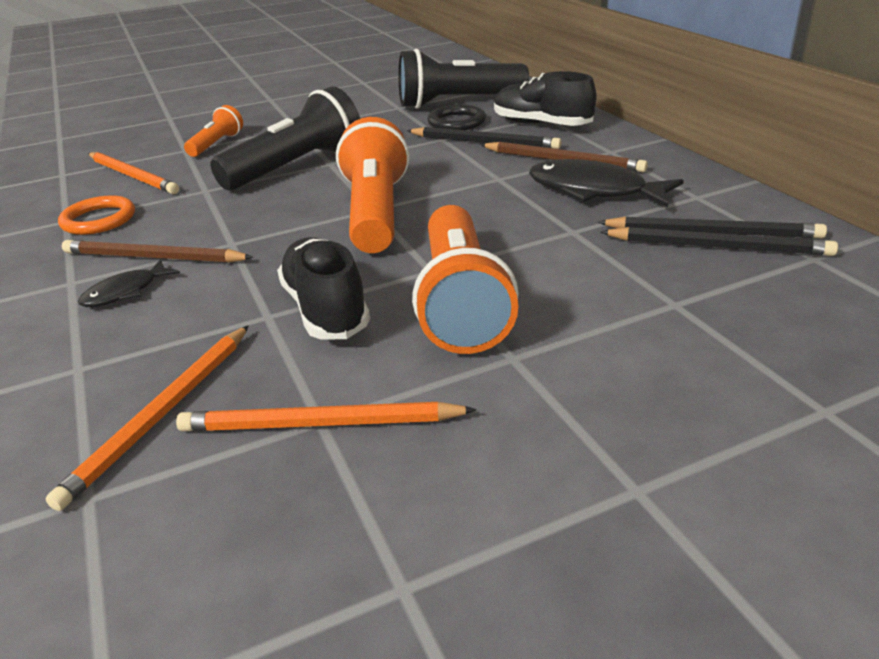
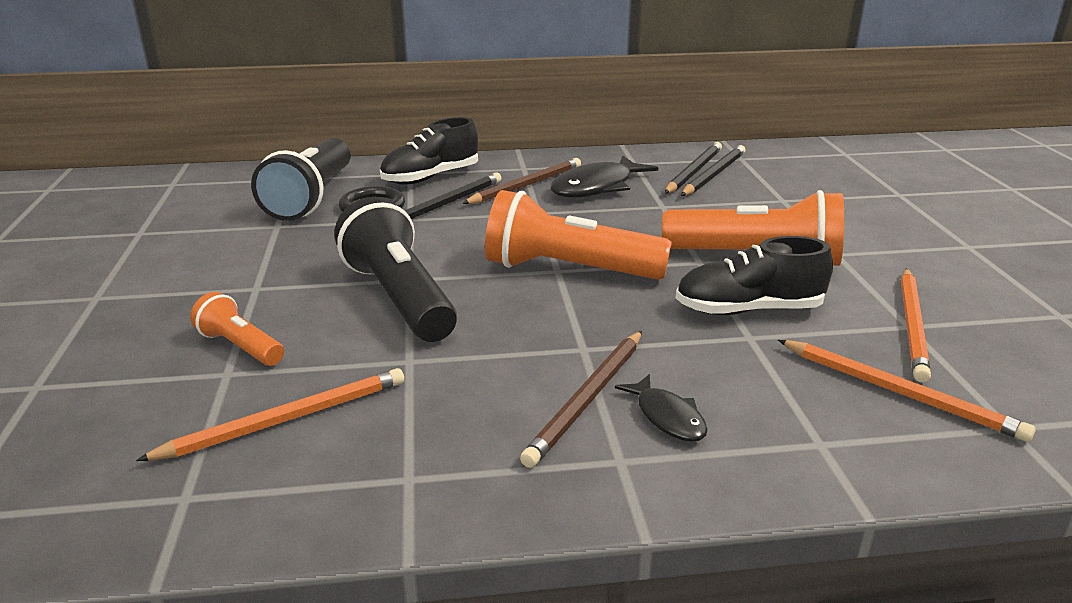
camera: 75 degrees left, 5 degrees down
(99, 220) = (434, 446): orange ring -> none

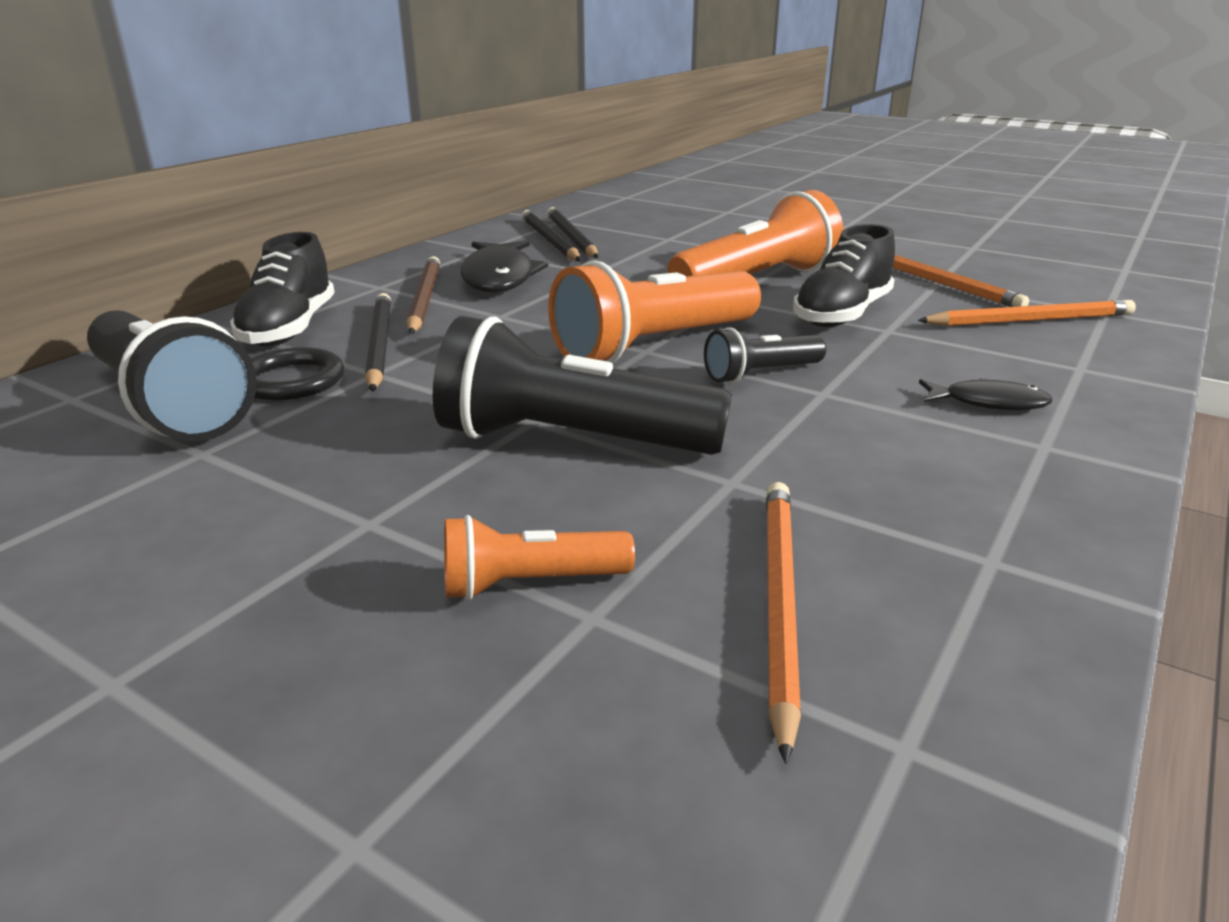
camera: 50 degrees left, 0 degrees up
(579, 318) = (761, 374): none -> black flashlight
(588, 398) = (921, 422): brown pencil -> none

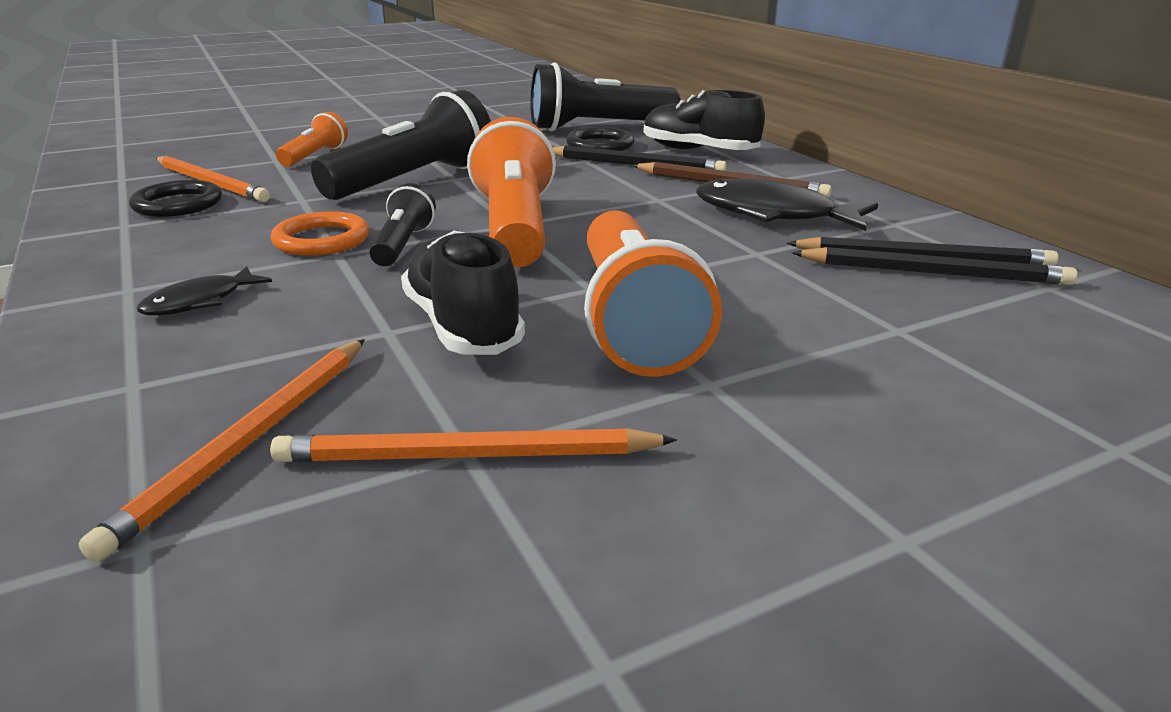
camera: 120 degrees right, 0 degrees up
(811, 412) = (321, 240): none -> orange ring
(883, 568) = (178, 204): none -> black ring

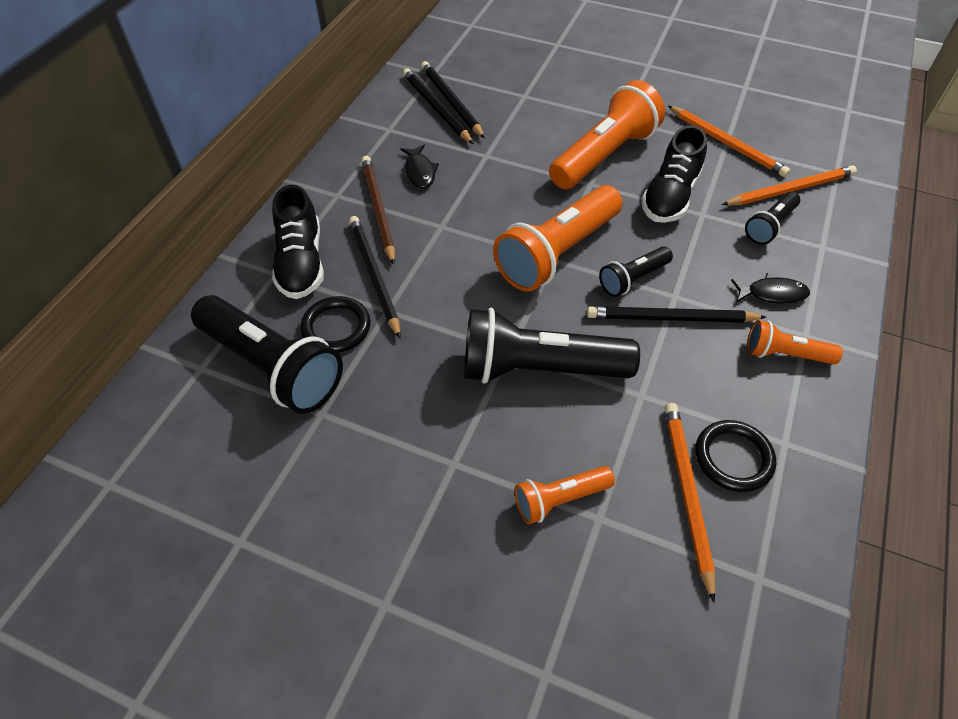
camera: 130 degrees left, 25 degrees up
(152, 266) = (785, 354): none -> orange flashlight
(255, 366) = (770, 226): none -> black flashlight
(321, 240) = (671, 318): orange ring -> black pencil
(772, 214) = (420, 172): black fish -> black fish, size x0.55

